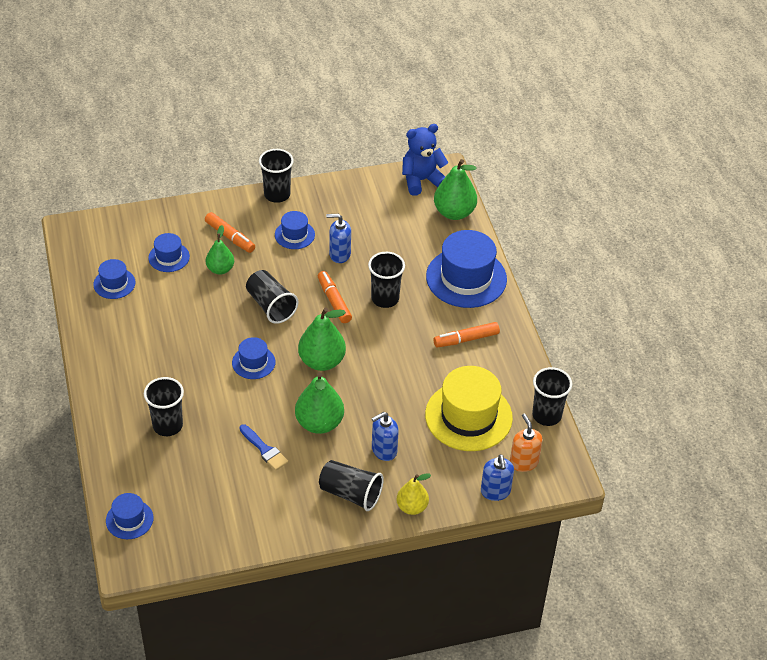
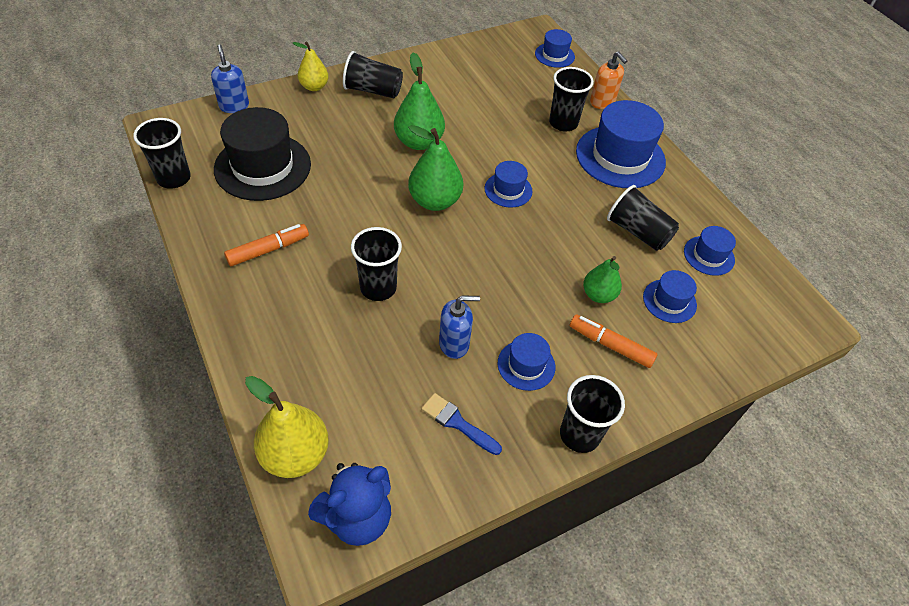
camera: 165 degrees right, 5 degrees up
(264, 449) = (464, 114): blue brush -> blue brush (457, 423)
(271, 306) = (516, 256): black cup -> black cup (638, 232)
(334, 301) = (442, 274): orange marker -> none
(384, 450) = (348, 126): blue soap dispenser -> none
(454, 212) = (295, 454): green pear -> yellow pear
(466, 278) = (271, 336): blue hat -> blue hat (620, 157)
(468, 416) = (263, 167): yellow hat -> black hat
(523, 462) = (204, 132): orange soap dispenser -> orange soap dispenser (602, 102)

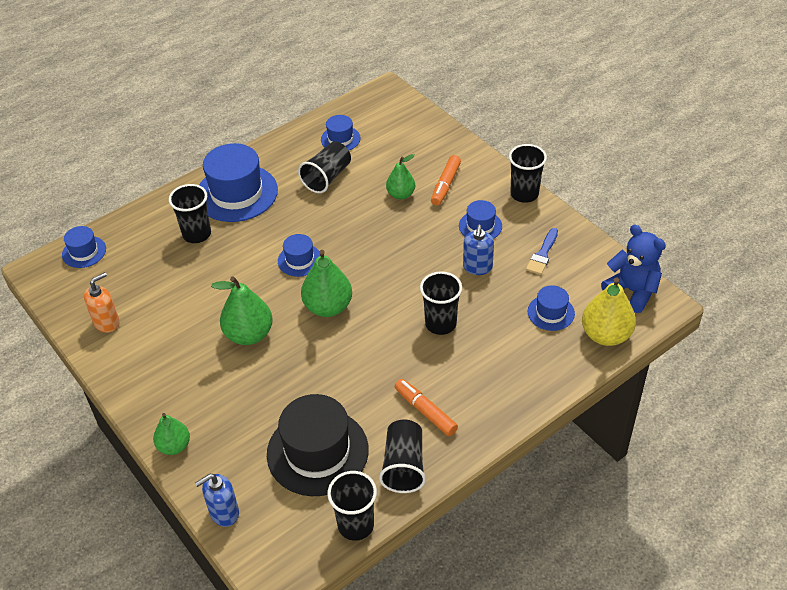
camera: 95 degrees left, 5 degrees down
(314, 87) = (174, 446): yellow pear -> green pear
(373, 90) = (171, 391): black cup -> black cup (404, 466)
(454, 344) = (477, 267): blue soap dispenser -> blue soap dispenser turned 150 degrees counterclockwise
(602, 102) = (159, 210): orange soap dispenser -> orange soap dispenser (107, 322)
(669, 301) = (393, 158): blue hat -> blue hat (551, 312)

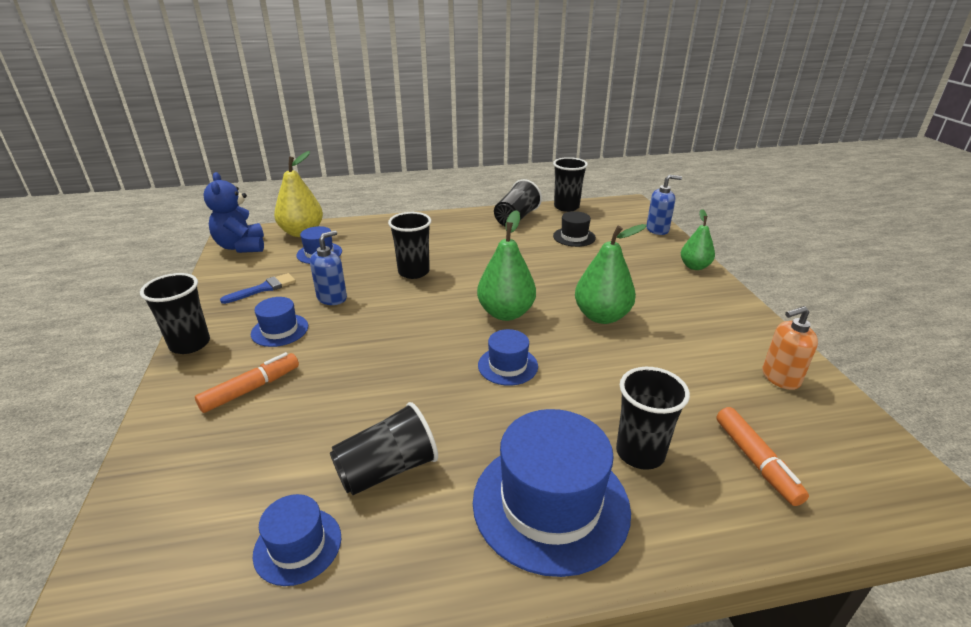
camera: 155 degrees left, 15 degrees down
(84, 252) = (846, 495): blue hat -> none
(317, 452) = (574, 237): black hat -> black hat, size x0.51
(401, 194) = (317, 398): green pear -> none
(425, 411) = (478, 234): orange marker -> orange marker (756, 461)

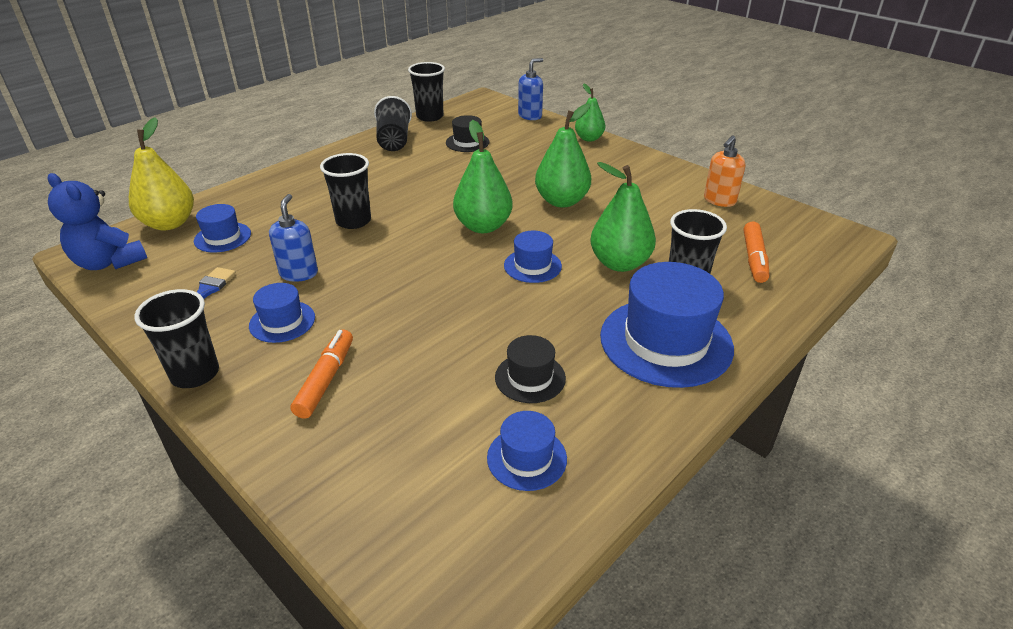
camera: 35 degrees left, 5 degrees up
(387, 470) = (530, 378): black cup -> black hat
(593, 399) = (620, 263): none -> green pear
(756, 461) = (754, 259): orange marker -> orange marker turned 60 degrees clockwise

